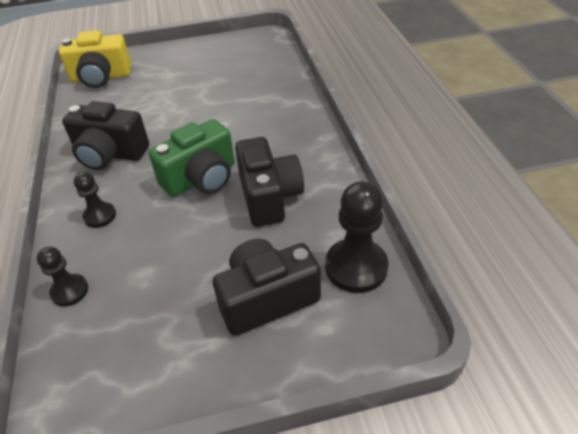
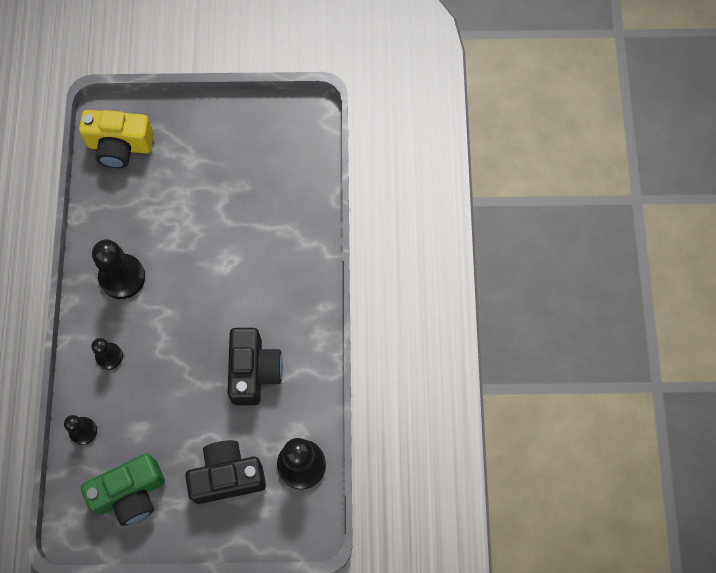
camera: 10 degrees right, 25 degrees up
(110, 154) = (122, 277): black camera -> black pawn
(201, 178) = (200, 333): green camera -> green camera (130, 493)

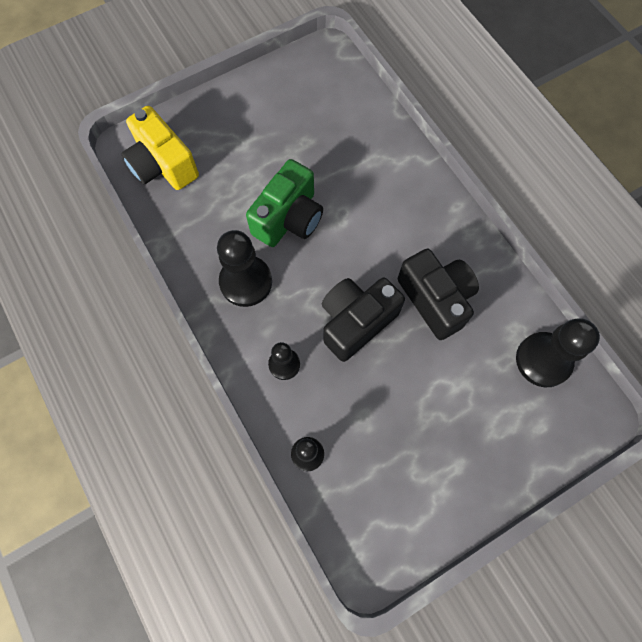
camera: 30 degrees left, 0 degrees up
(120, 146) = (163, 165): yellow camera -> yellow camera turned 75 degrees clockwise
(130, 493) = (400, 488): green camera -> green camera (289, 218)
(227, 476) = (482, 412): black camera -> black camera (356, 322)

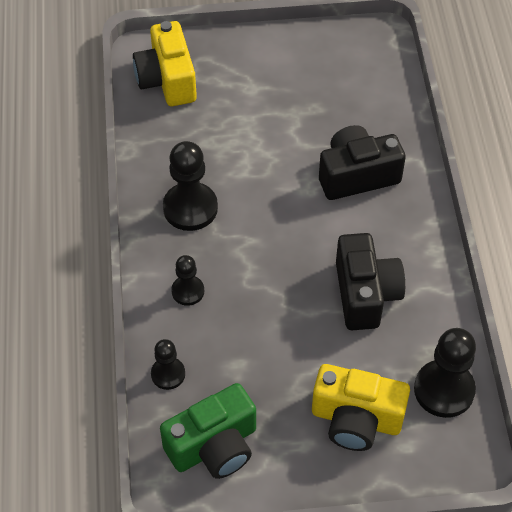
camera: 25 degrees right, 15 degrees down
(289, 218) = (261, 169): green camera -> green camera (214, 446)
(356, 322) = (276, 282): black camera -> black camera (357, 175)
(487, 421) = (356, 419): none -> yellow camera

